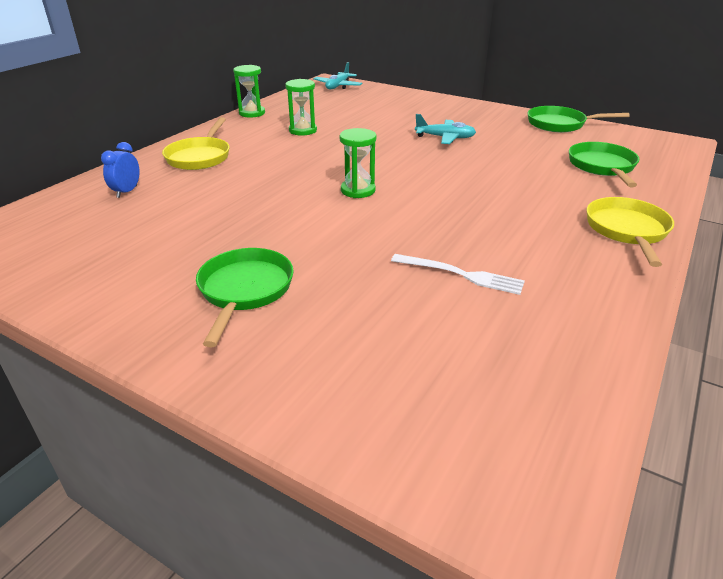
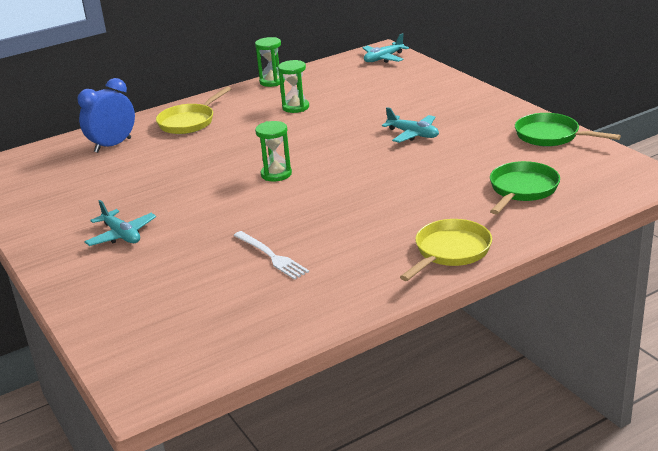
camera: 30 degrees right, 5 degrees down
(127, 192) = (113, 145): blue clock -> blue clock, size x1.71
(245, 290) = (121, 235): green pan -> turquoise plane

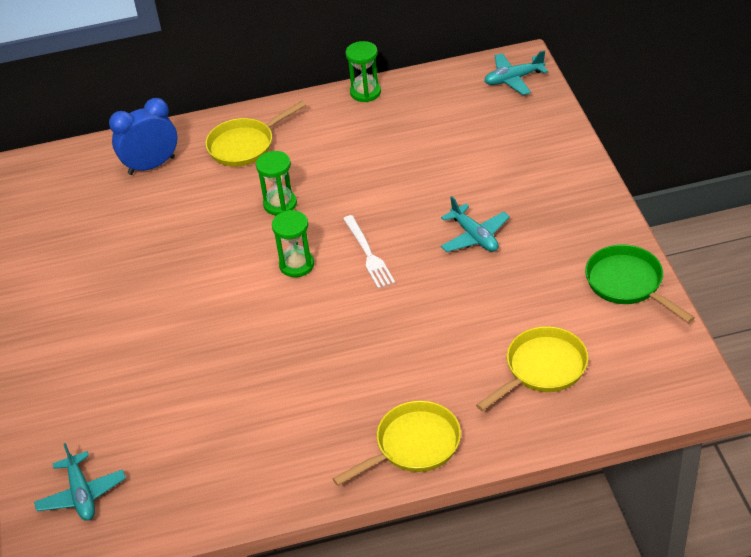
camera: 20 degrees right, 15 degrees up
(121, 235) = (106, 319): turquoise plane -> turquoise plane (81, 494)
(271, 256) = (234, 397): white fork -> white fork (368, 254)
(295, 107) = (370, 149): green hourglass -> green hourglass (280, 204)
(522, 190) = (542, 369): green pan -> yellow pan

